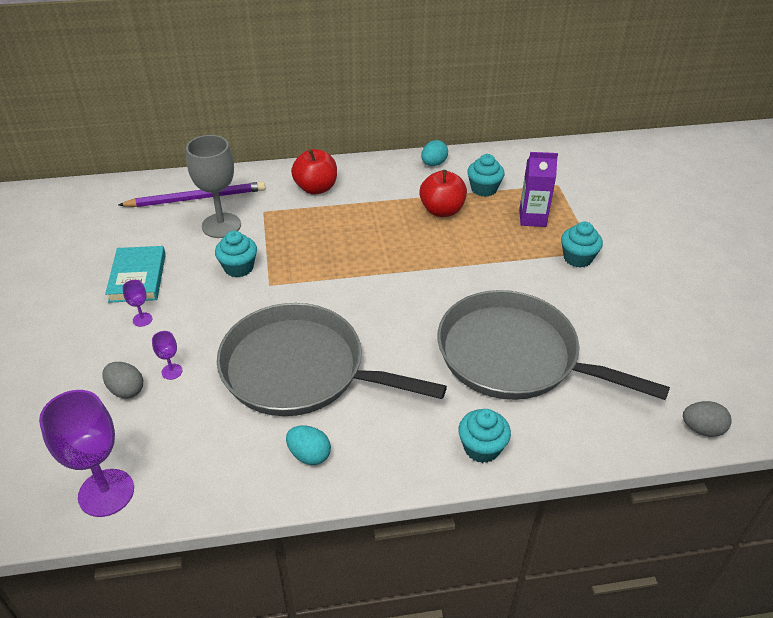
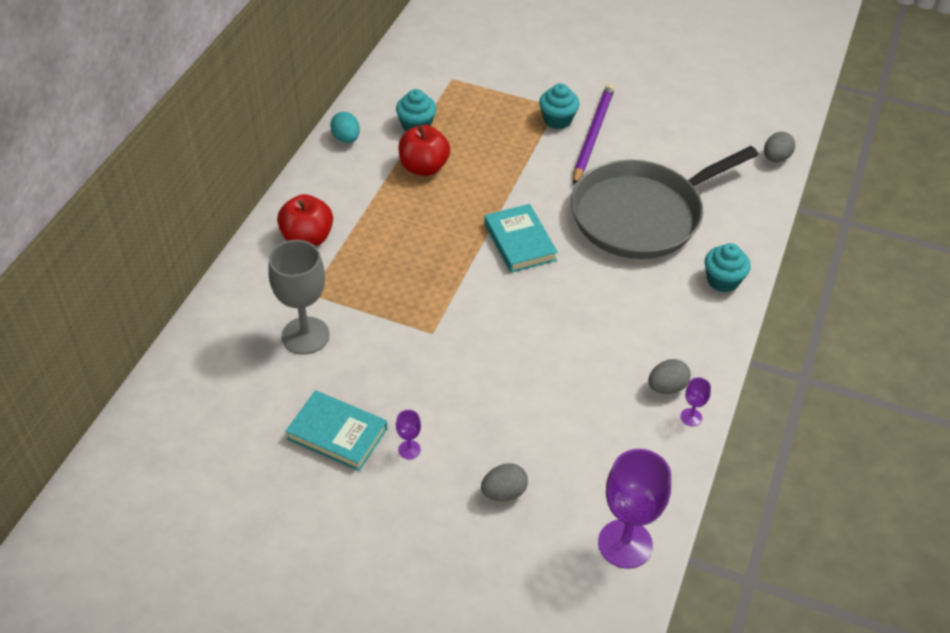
camera: 60 degrees left, 5 degrees up
(172, 371) = (502, 449): purple goblet -> purple goblet (691, 417)
(197, 198) = (237, 339): purple pencil -> purple pencil (593, 135)
(238, 267) = (388, 346): turquoise cupcake -> none
(300, 370) = (565, 355): grey pan -> none
(309, 455) = (666, 387): turquoise egg -> grey egg
(408, 293) = (519, 242): none -> turquoise book
(532, 218) = (485, 118): purple carton -> none

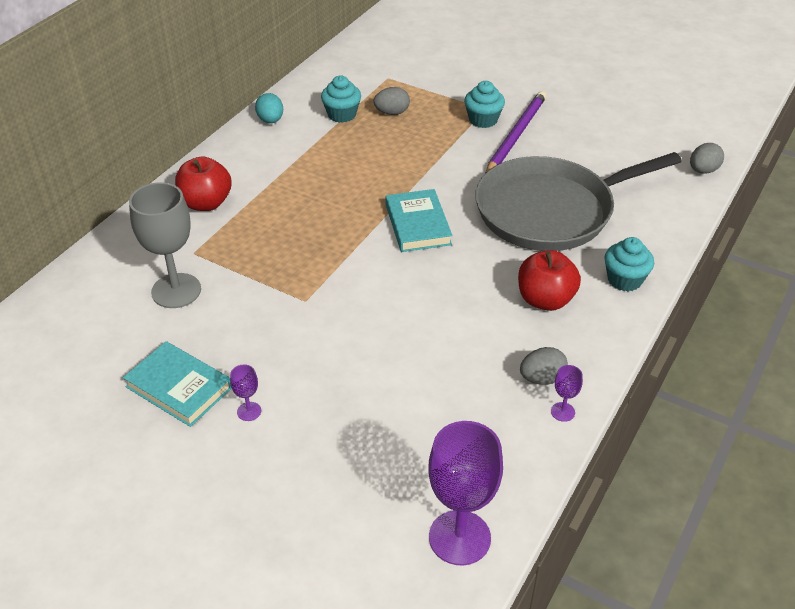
camera: 10 degrees right, 5 degrees down
(424, 167) = (339, 151): red apple -> red apple (545, 300)
(504, 492) = (338, 466): grey egg -> grey egg (392, 113)

